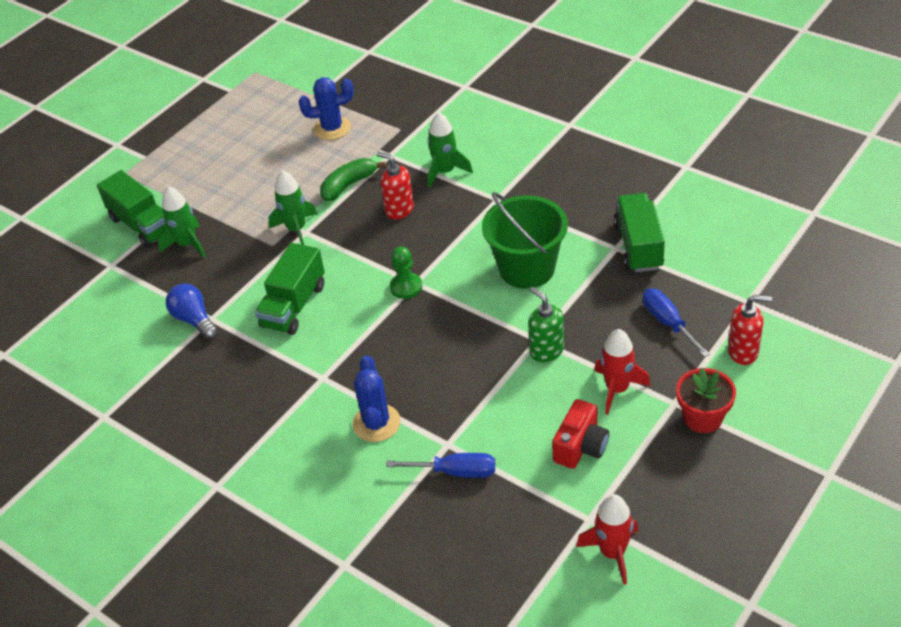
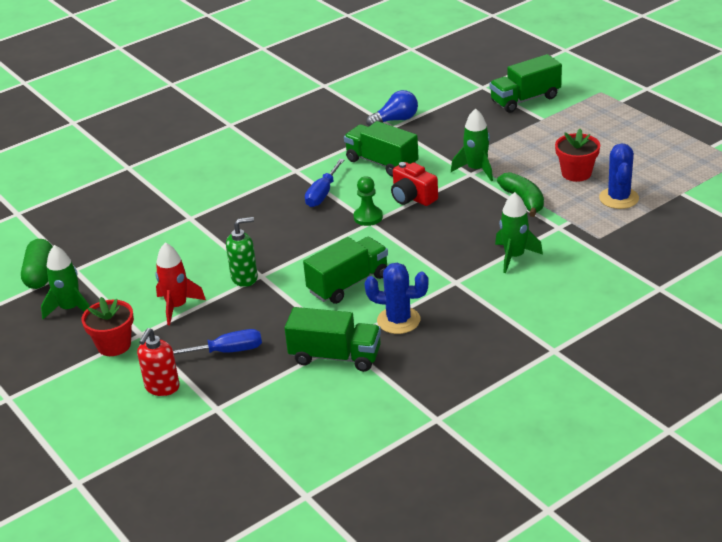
camera: 105 degrees right, 10 degrees down
(187, 244) = (487, 119): green rocket -> green rocket (70, 308)
(292, 161) = (576, 173): none -> red flower pot
(376, 423) = (233, 189): blue cactus -> blue cactus (398, 320)
(399, 210) = (471, 224): red soap dispenser -> none
(455, 472) = (162, 218): blue screwdriver -> blue screwdriver (322, 194)
(527, 268) = (348, 284): green bucket -> green truck
(580, 446) = (138, 277): red camera -> red camera (412, 197)
(612, 552) = (40, 274): red rocket -> green capsule

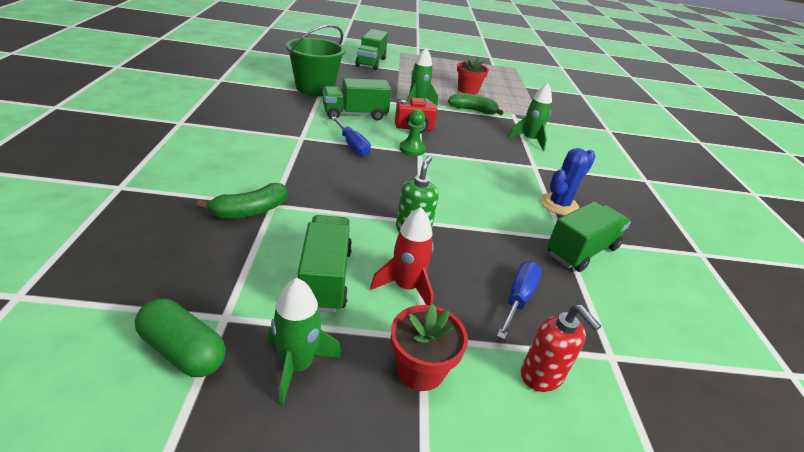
camera: 60 degrees left, 0 degrees up
(170, 216) = (250, 211): none -> green banana
(348, 284) = (486, 197): green truck -> green truck (325, 278)
(396, 120) = (315, 88): blue light bulb -> green bucket
(619, 198) = (508, 96): blue cactus -> none

